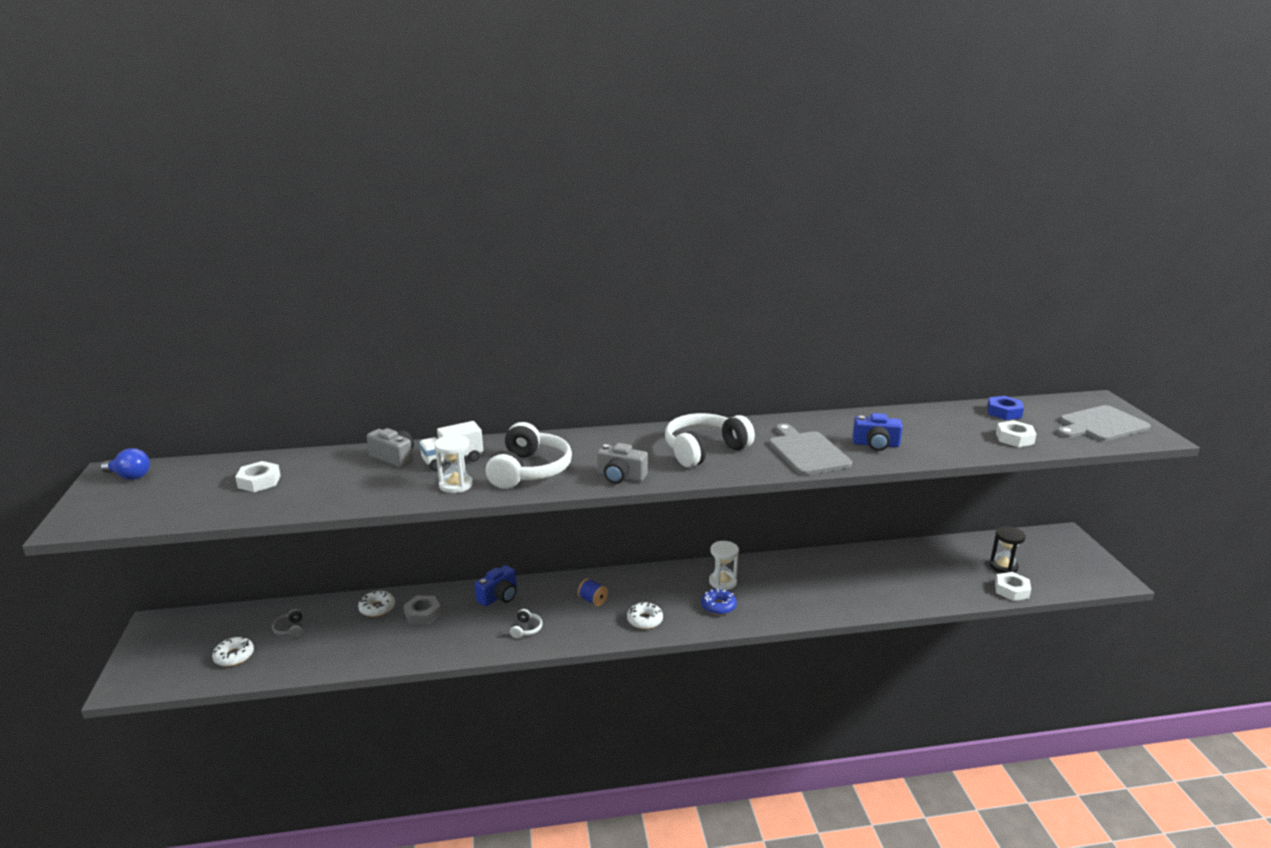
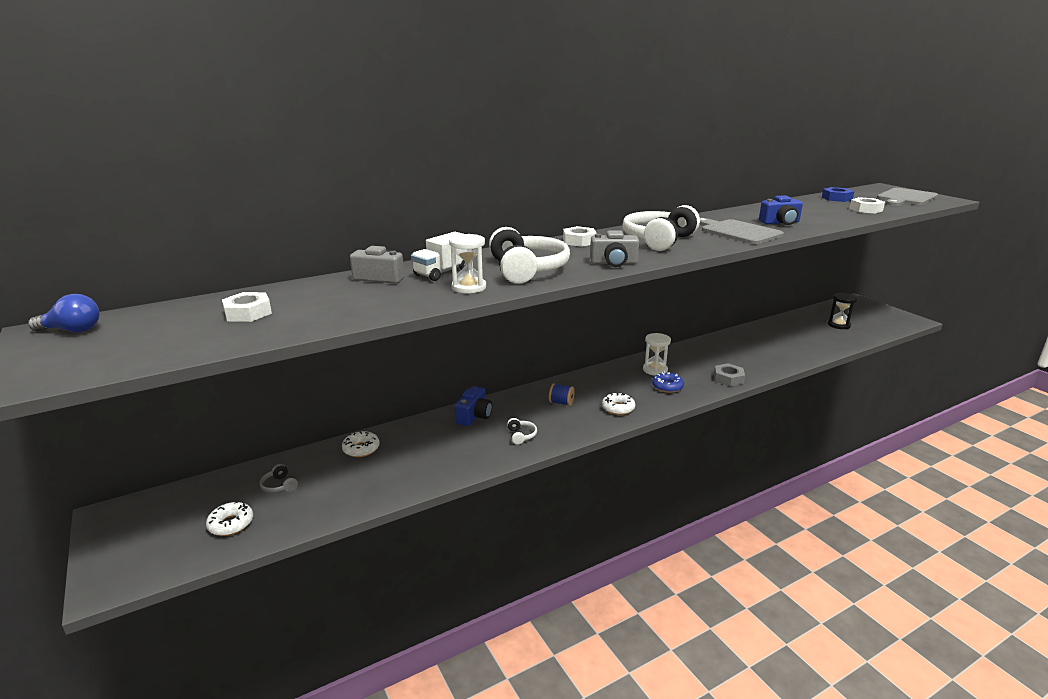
camera: 20 degrees left, 0 degrees up
(423, 614) = (412, 444): grey nut -> grey nut (728, 378)
(1011, 590) = (858, 338): white nut -> white nut (579, 241)

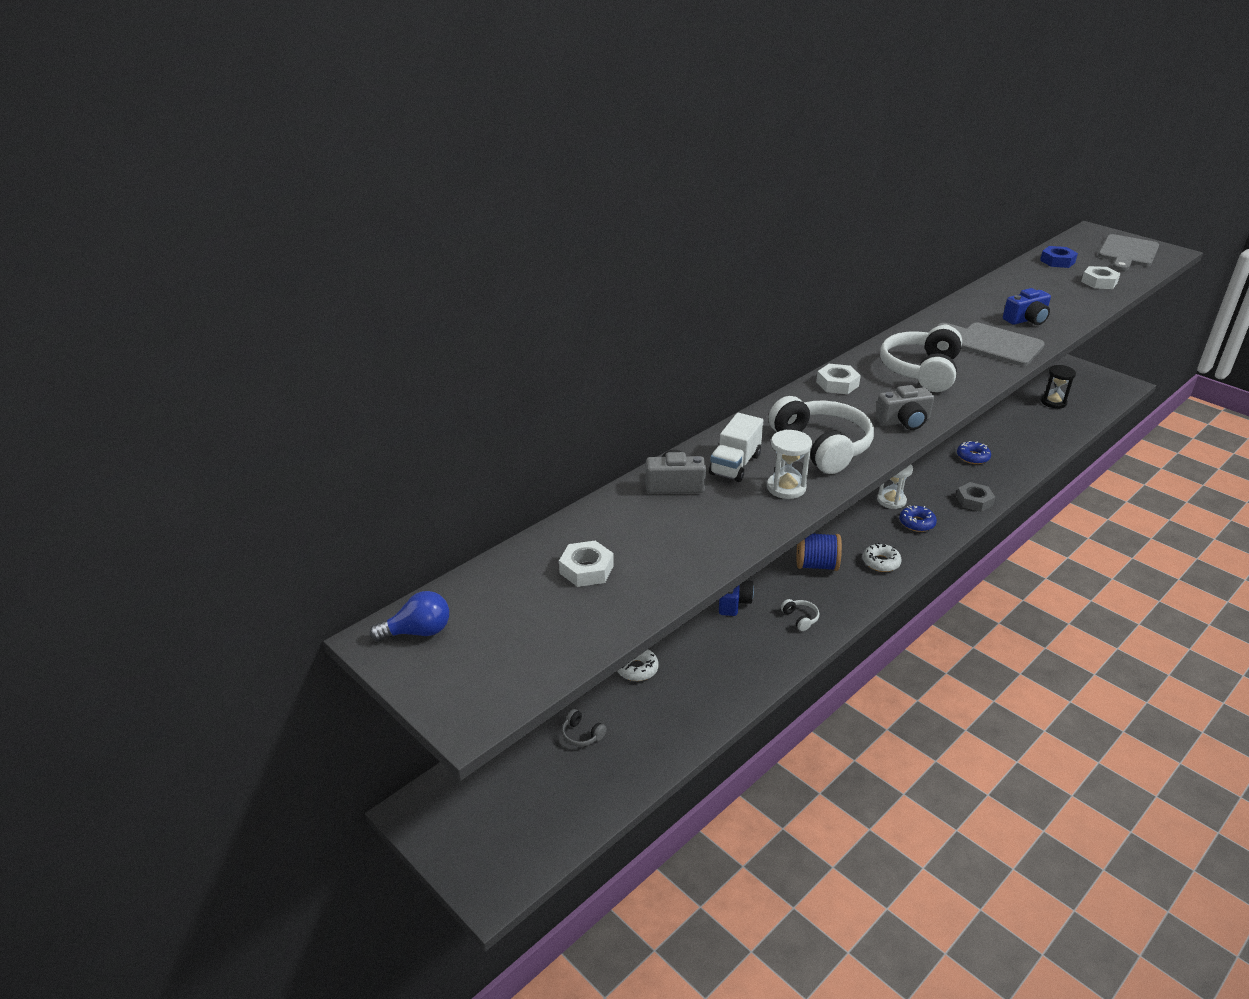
camera: 15 degrees left, 10 degrees up
(231, 524) = (566, 792): white donut -> none
(561, 403) = (816, 565): blue spool -> blue spool, size x1.61
(744, 351) = (972, 457): none -> blue donut

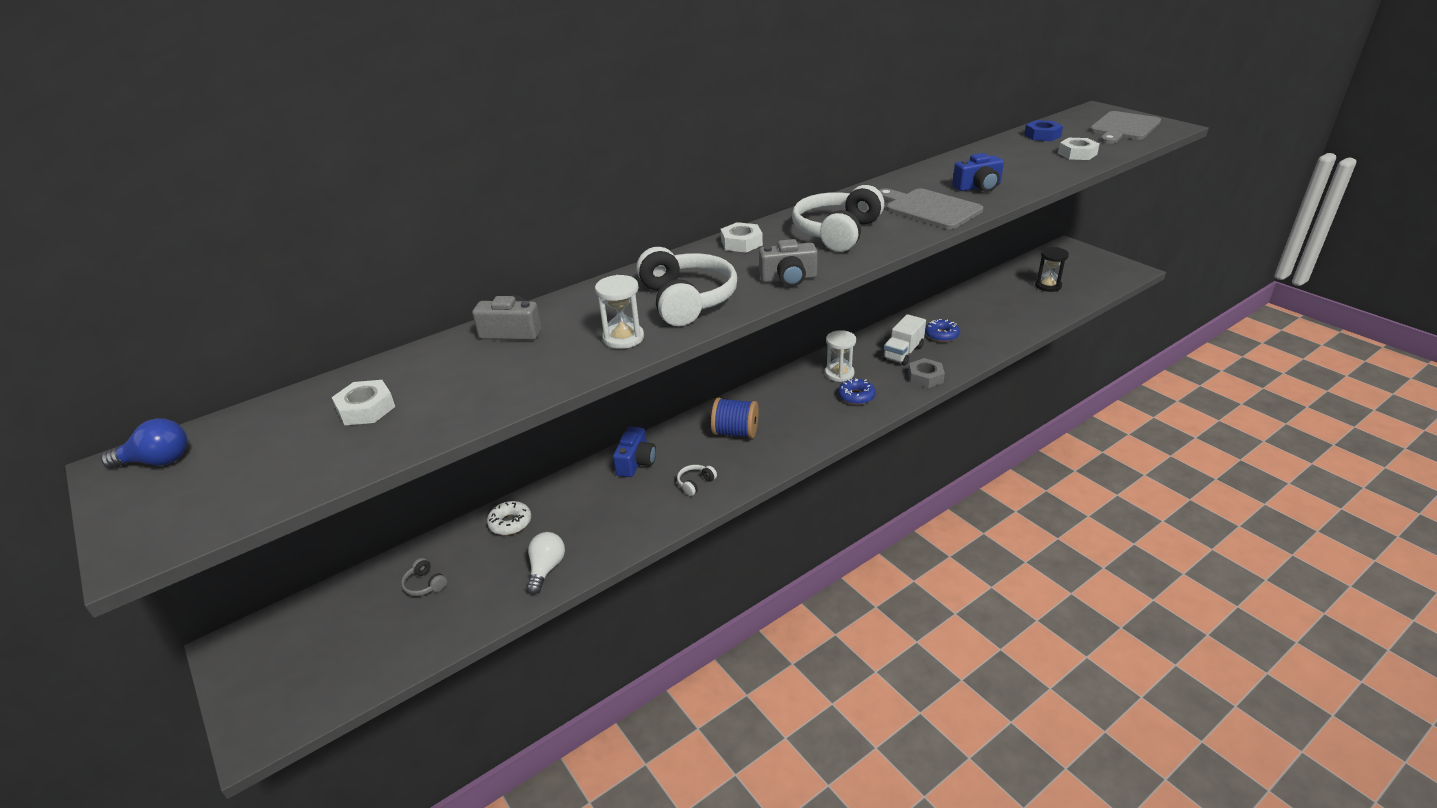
camera: 10 degrees right, 0 degrees up
(695, 711) = (546, 569): none -> white light bulb
(735, 465) = (586, 315): white truck -> white truck (903, 353)
(800, 618) = (695, 483): white headphones -> white headphones turned 120 degrees counterclockwise
(881, 562) = (802, 433): white donut -> none

